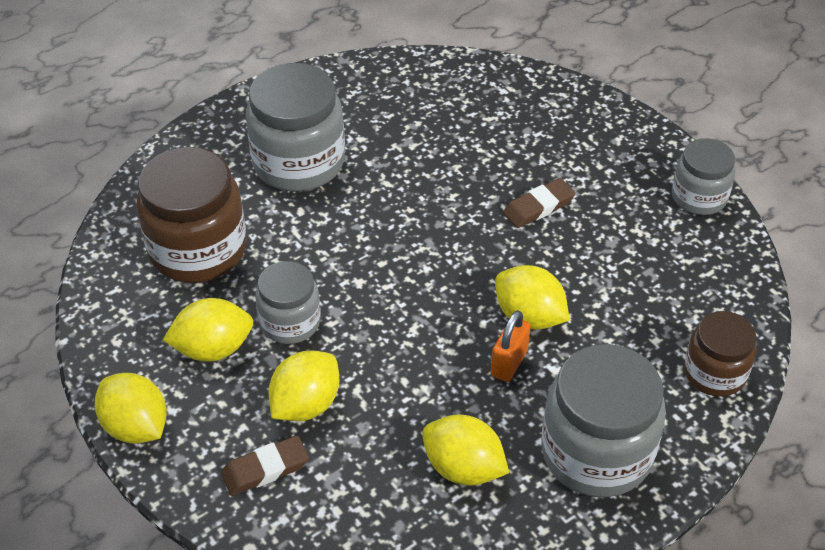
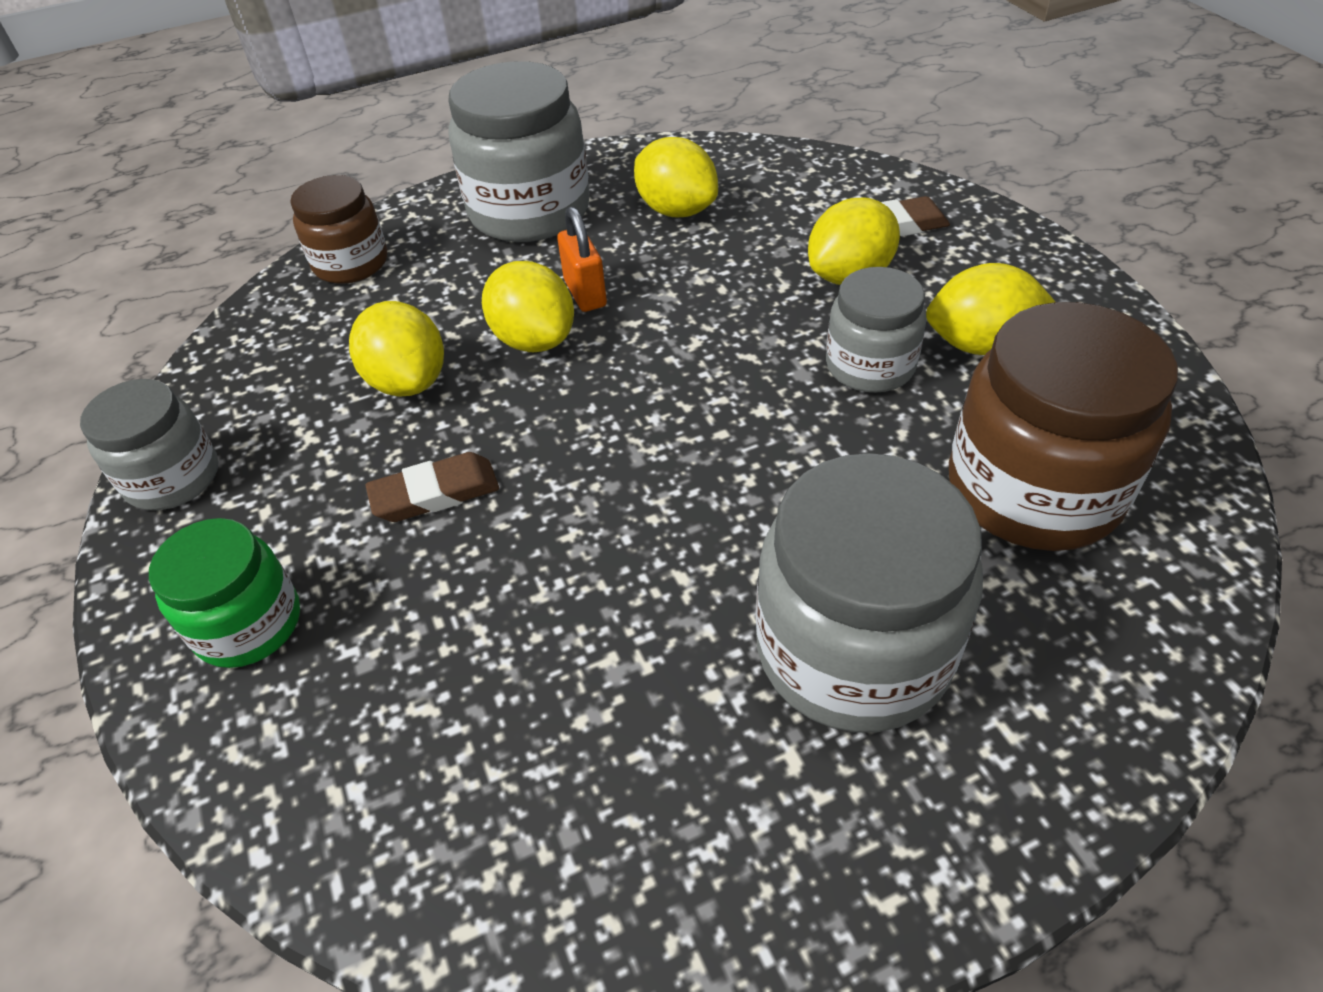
camera: 165 degrees left, 0 degrees up
(136, 426) = (1065, 273): yellow lemon -> yellow lemon (408, 381)
(509, 363) = (585, 293): orange padlock -> orange padlock turned 60 degrees counterclockwise
(594, 137) = (248, 624): none -> green jar

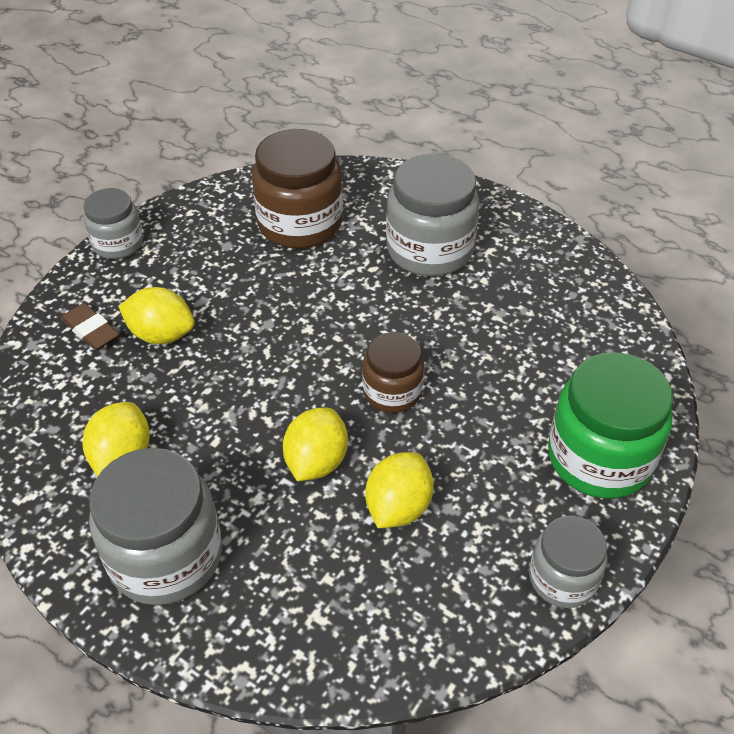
camera: 125 degrees left, 0 degrees up
(248, 624) = (599, 458): green jar -> green jar, size x1.69
(351, 263) = (302, 645): brown jar -> brown jar (392, 392)
(435, 493) = (467, 434): brown eraser -> none
(585, 293) = (252, 460): orange padlock -> none
(870, 366) = (245, 299): grey jar -> grey jar (118, 243)
(980, 344) = (200, 264): yellow lemon -> none

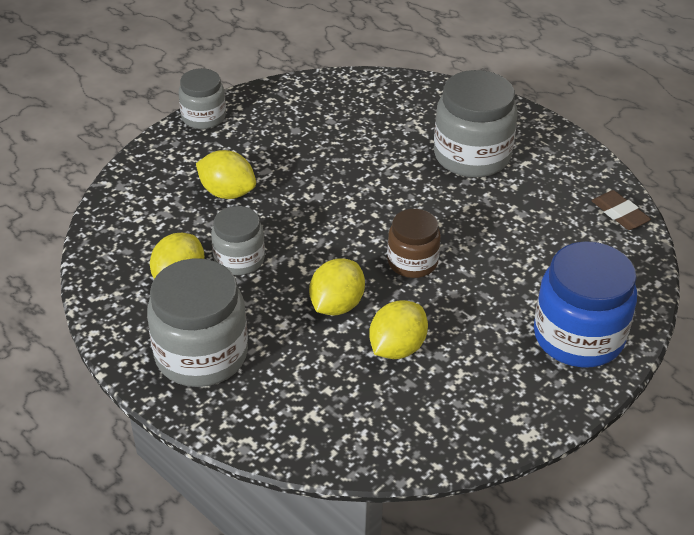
camera: 10 degrees right, 5 degrees down
(91, 330) = (170, 181): brown eraser -> brown eraser (620, 214)
(300, 223) = (362, 120): brown jar -> none
(563, 578) = (522, 419): grey jar -> grey jar (239, 259)
(599, 458) = (578, 336): green jar -> blue jar

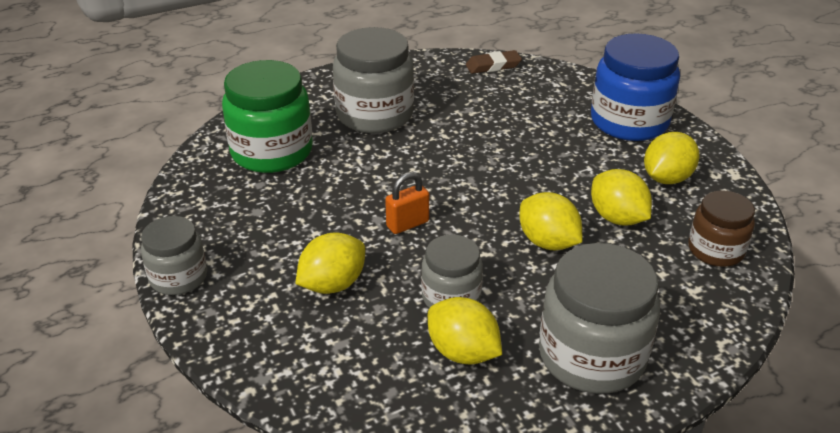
camera: 70 degrees left, 5 degrees down
(320, 214) = (407, 224): none -> orange padlock
(378, 113) = (272, 151): none -> green jar
(412, 262) = (505, 182): brown jar -> brown jar (715, 250)
(486, 378) = (666, 178): none -> yellow lemon

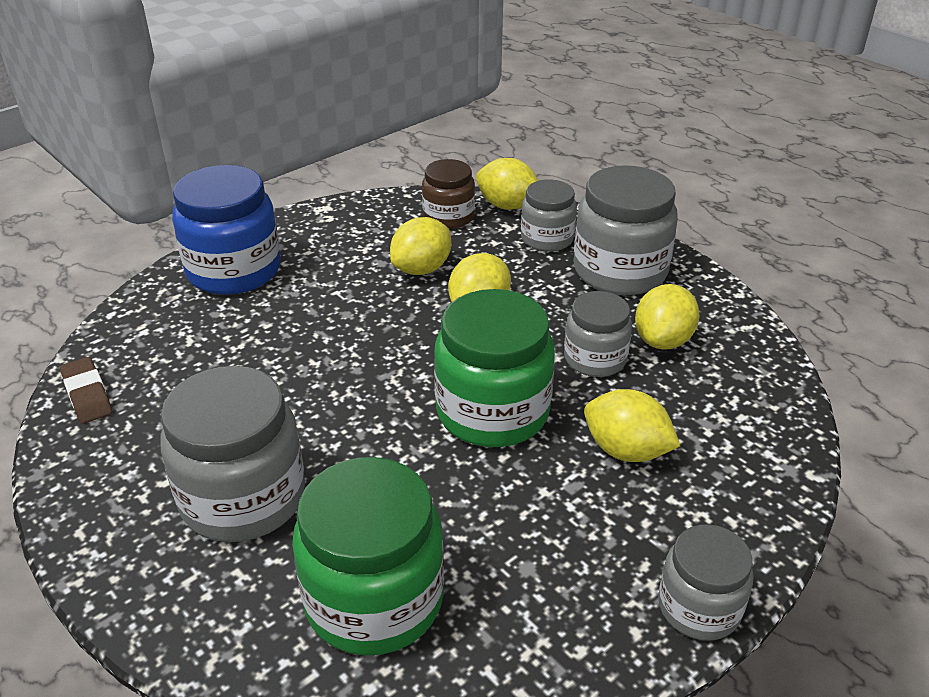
camera: 105 degrees left, 0 degrees up
(407, 224) = (492, 412): orange padlock -> green jar
(665, 314) = (547, 239): none -> grey jar
(666, 178) = (343, 244): yellow lemon -> yellow lemon (507, 206)

